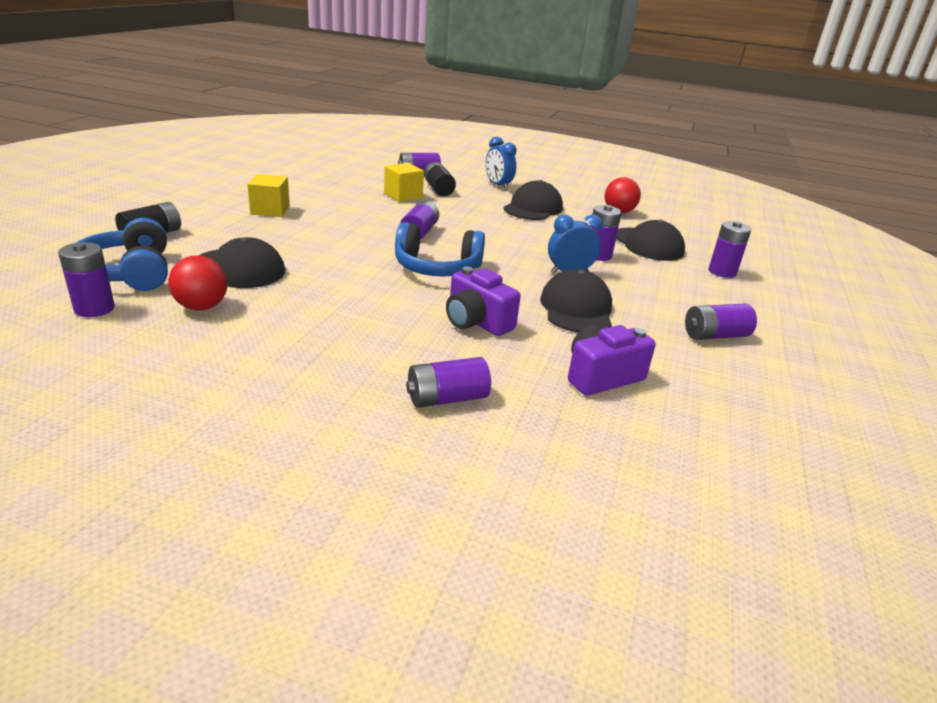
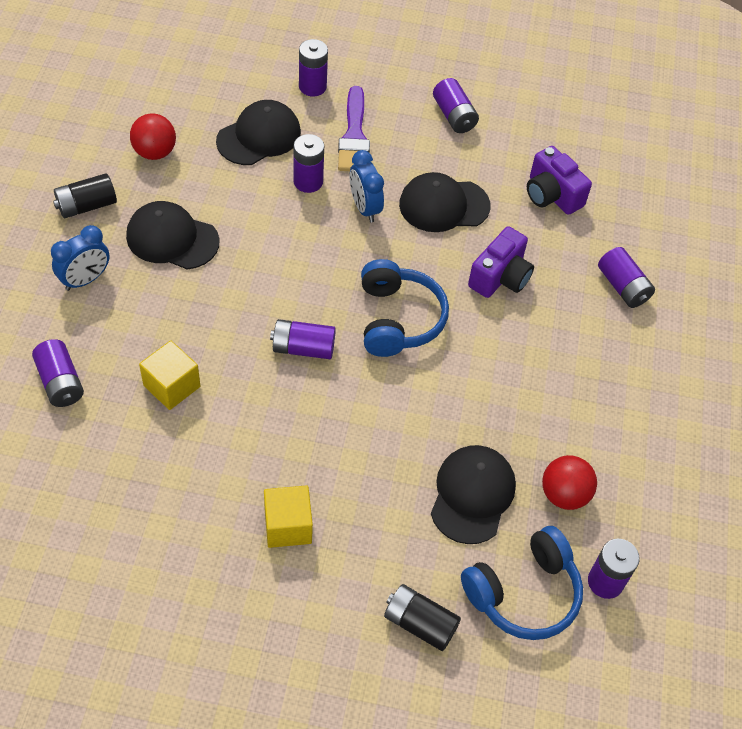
camera: 100 degrees left, 25 degrees up
(438, 189) = (129, 348): black battery -> black battery (87, 206)
(662, 281) = (354, 136): none -> purple brush

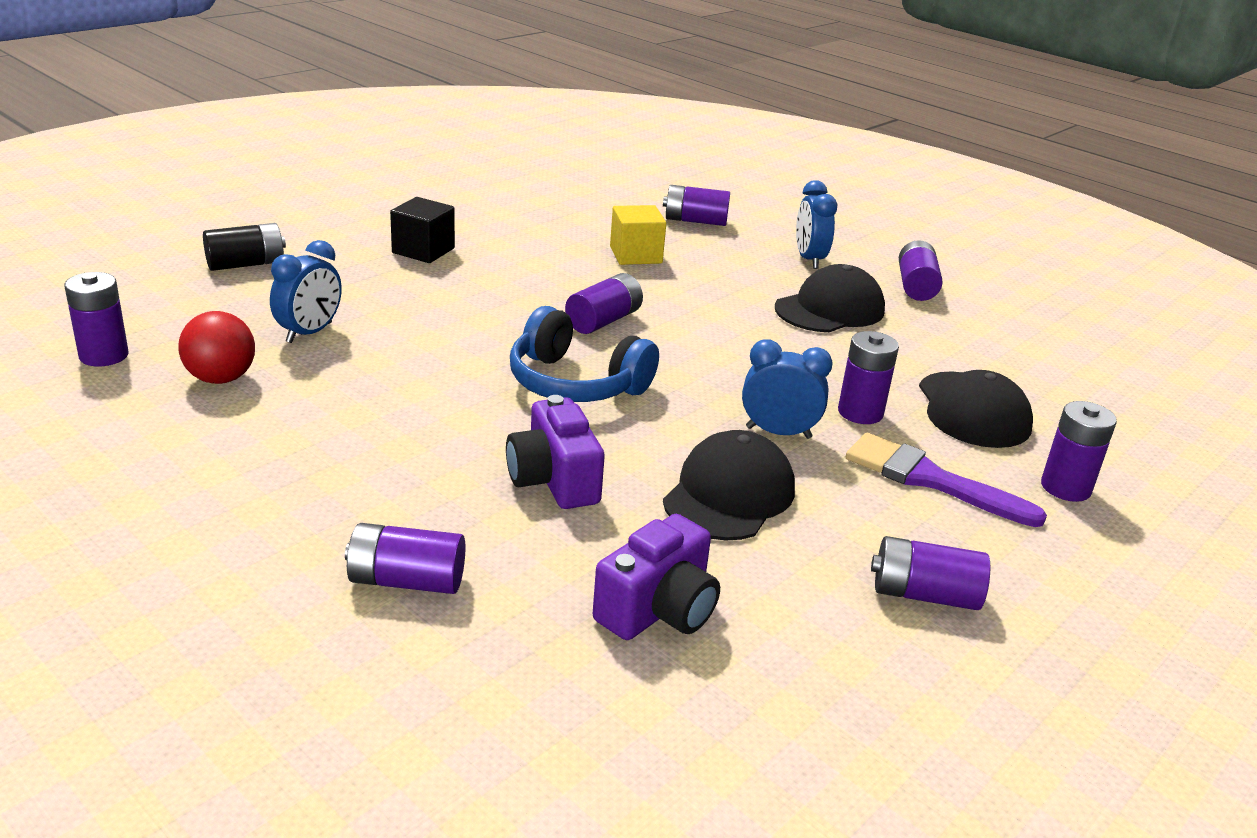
camera: 125 degrees right, 25 degrees down
(87, 206) = (916, 286): black battery -> purple battery
(155, 152) = (982, 341): red ball -> none
(288, 526) = (423, 250): yellow cube -> black cube
(472, 495) = (309, 333): black cap -> blue clock
(523, 593) = (178, 314): blue headphones -> none
(552, 195) = (658, 610): purple camera -> purple camera turned 135 degrees clockwise

